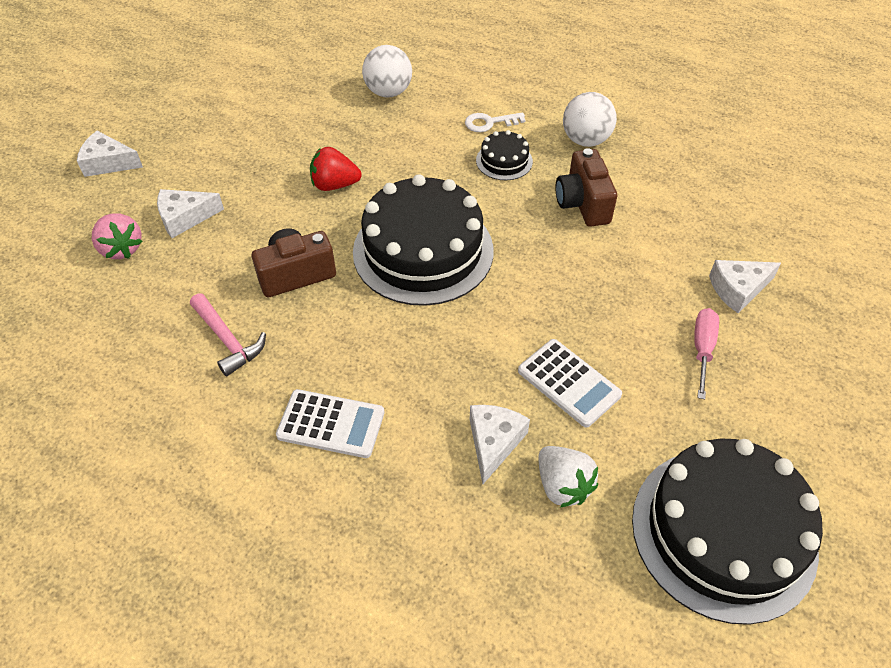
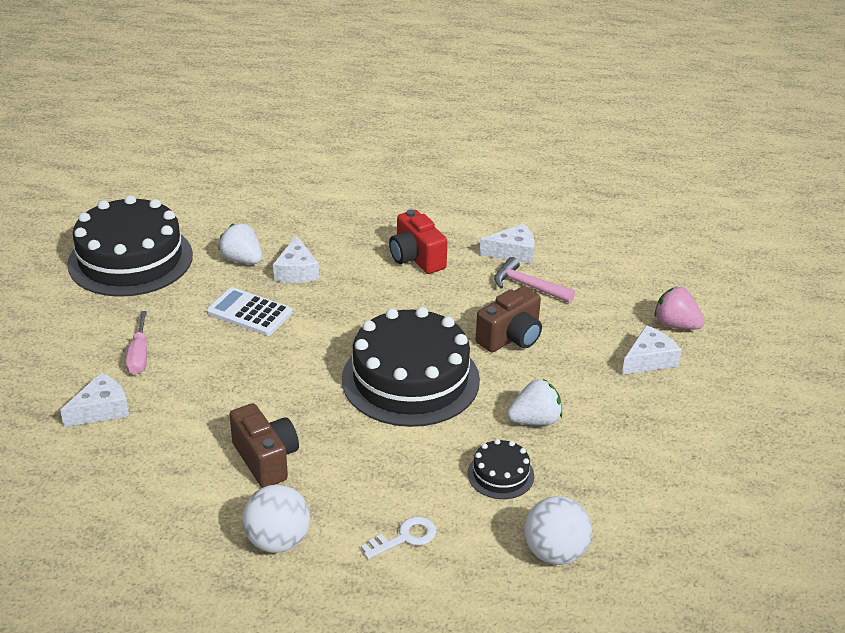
camera: 160 degrees right, 15 degrees down
(108, 163) = (777, 391): white cheese -> white cheese (513, 252)
(331, 424) = (416, 258): white calculator -> red camera
(334, 185) = (535, 420): red strawberry -> white strawberry
(504, 161) = (368, 490): black cake -> black cake (500, 474)

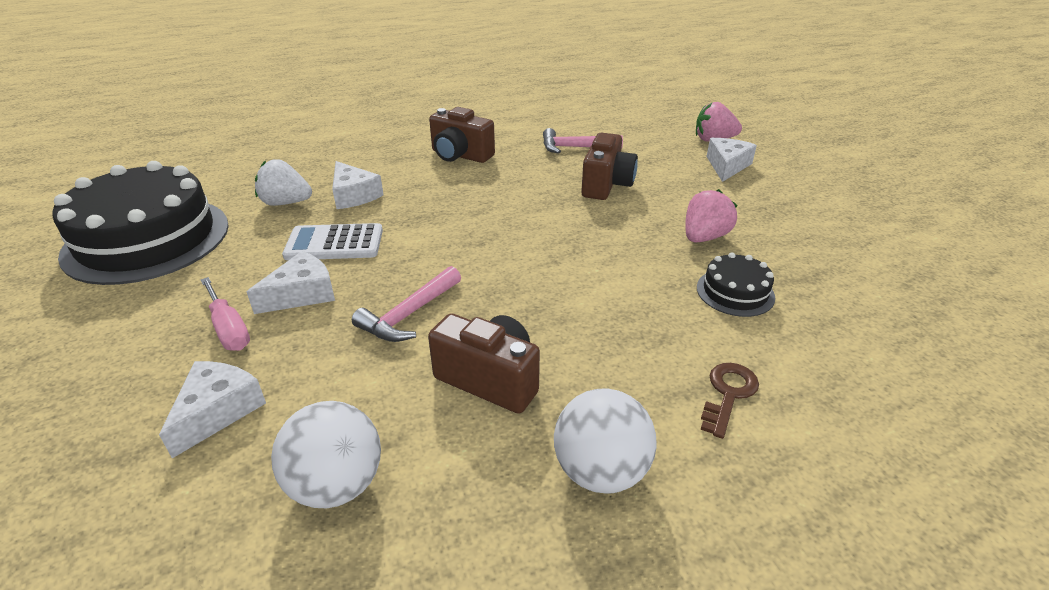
camera: 30 degrees left, 0 degrees up
(254, 392) = (409, 315): none -> pink hammer
(405, 538) = (728, 394): white key -> brown key
(410, 379) = (559, 244): black cake -> none
(416, 258) = (460, 155): red camera -> brown camera
(513, 252) = (536, 130): white cheese -> white cheese (302, 294)
(535, 420) = (704, 237): white strawberry -> pink strawberry
(555, 553) = (870, 340): white ball -> white ball (337, 484)

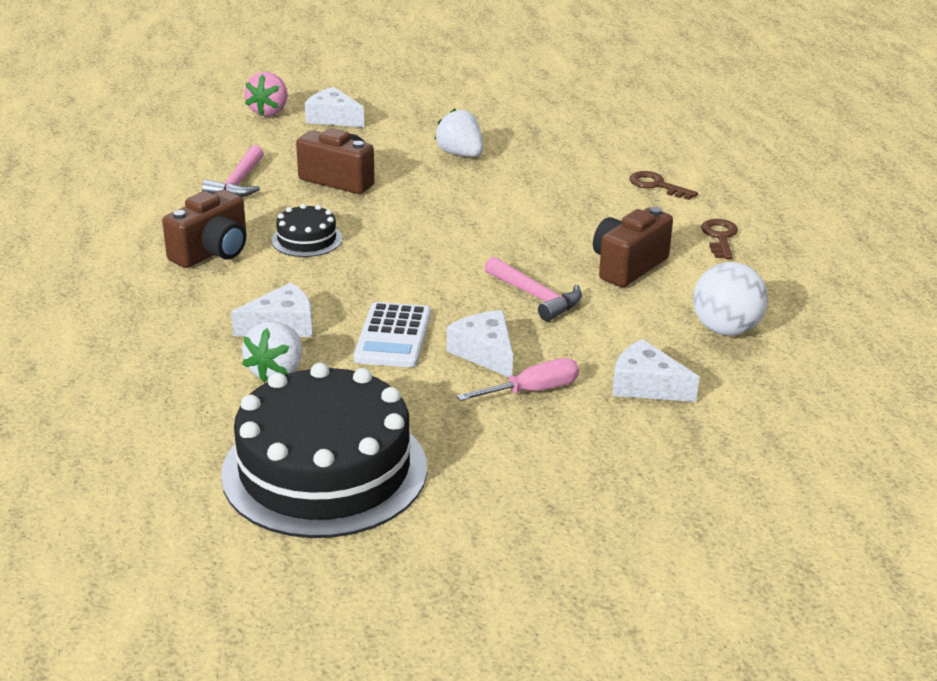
camera: 80 degrees left, 5 degrees down
(600, 471) = (720, 237): white ball -> brown key
(704, 237) = (460, 154): pink strawberry -> white strawberry
(735, 292) = (544, 159): black cake -> black cake (307, 239)

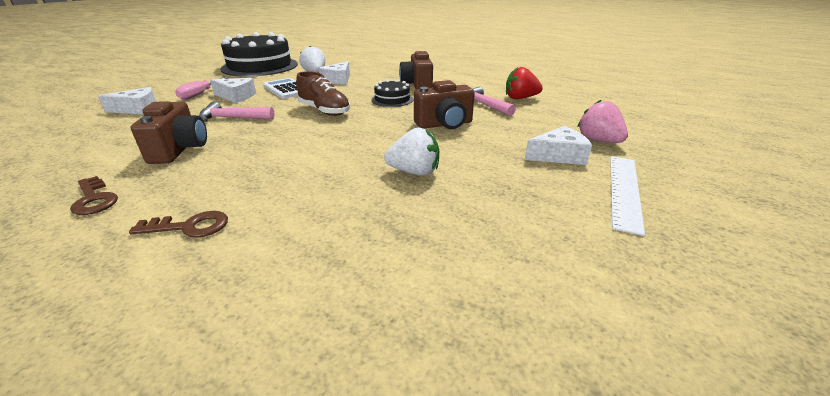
camera: 135 degrees right, 0 degrees up
(176, 172) = (520, 98): none -> red strawberry
(361, 90) = (624, 190): none -> white ruler
(417, 257) = (324, 111): none -> brown shoe
(725, 330) = (86, 141): white ball -> none

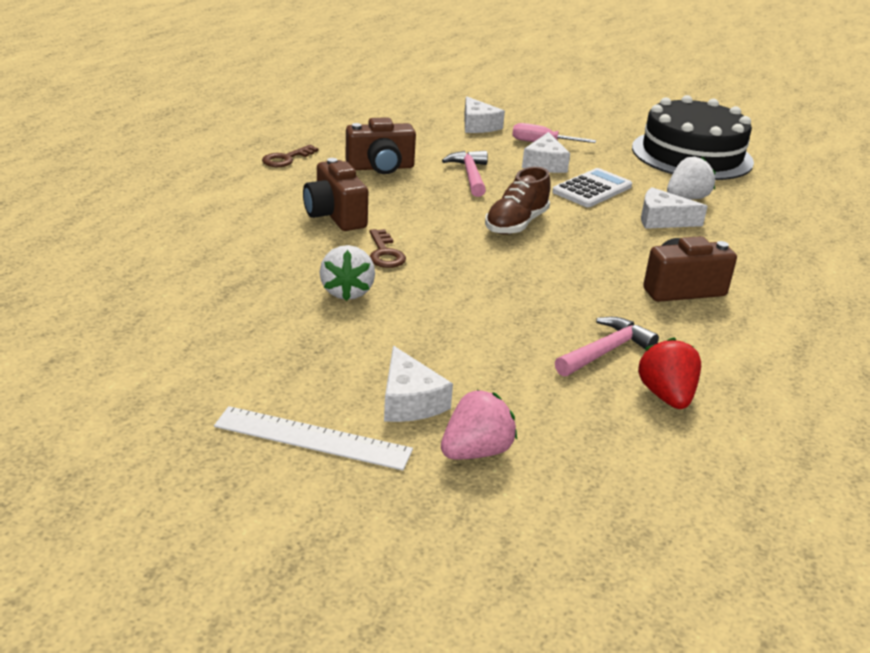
camera: 80 degrees right, 0 degrees up
(189, 227) = (246, 201): brown key -> brown key (385, 253)
(392, 99) = (589, 269): black cake -> none
(444, 124) = (499, 313): brown camera -> brown camera (335, 216)

